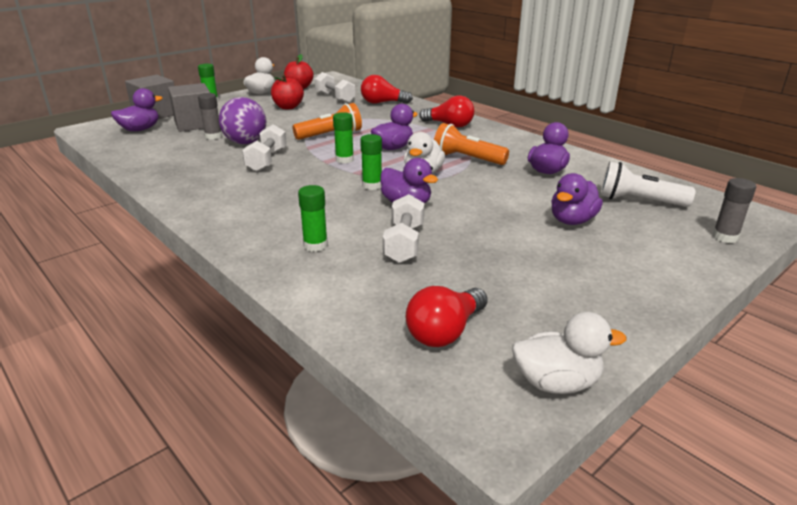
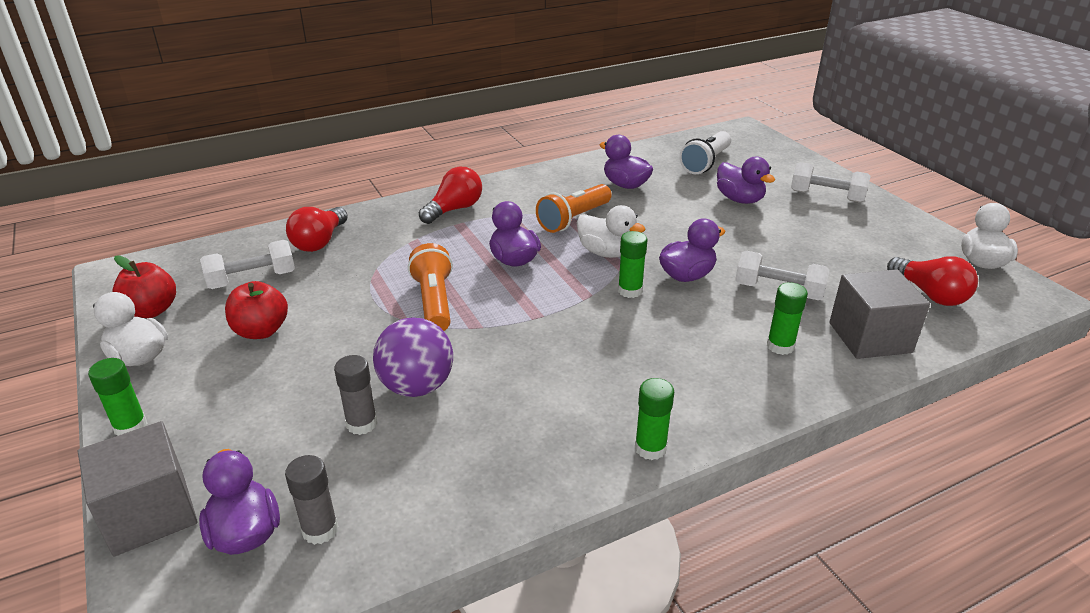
camera: 75 degrees left, 5 degrees up
(194, 124) = (269, 449): grey cube -> grey cube (870, 337)
(267, 160) = (509, 368): white dumbbell -> white dumbbell (826, 196)
(344, 160) = (538, 301): green glue stick -> green glue stick (650, 448)
(725, 237) = (775, 151): grey glue stick -> grey glue stick (320, 530)

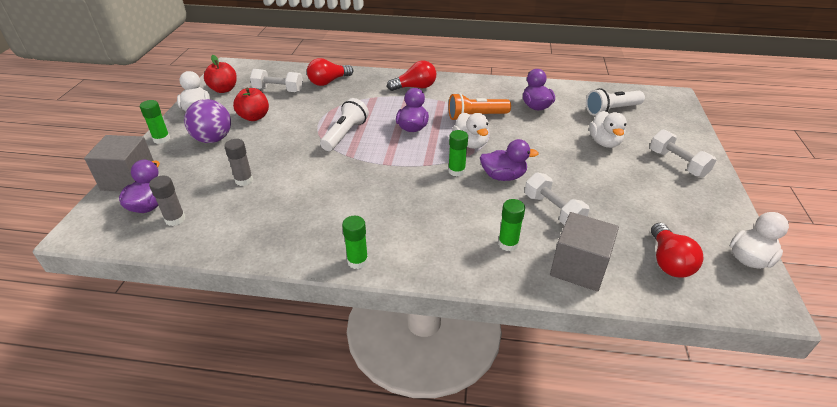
camera: 35 degrees right, 5 degrees up
(417, 386) = (287, 174): purple ball -> purple ball (213, 139)
(434, 302) = (345, 134): orange flashlight -> white flashlight
(739, 199) = (604, 142): purple duck -> white duck

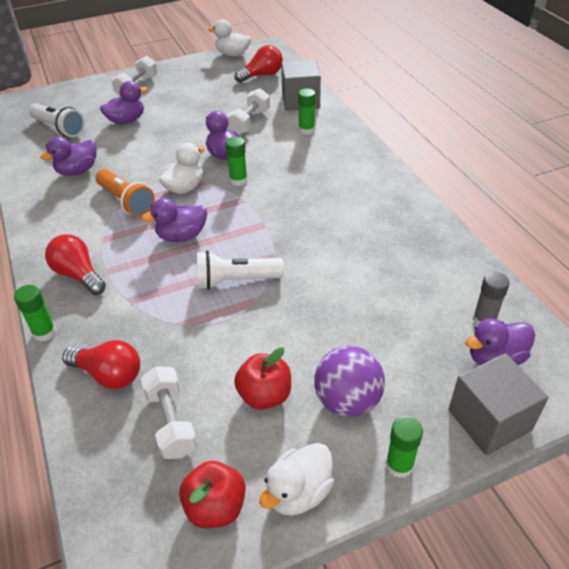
camera: 120 degrees left, 5 degrees up
(244, 180) = (385, 310): grey glue stick -> none
(357, 261) = (397, 184): green glue stick -> green glue stick (44, 332)
(604, 142) = (126, 121): white duck -> purple duck

